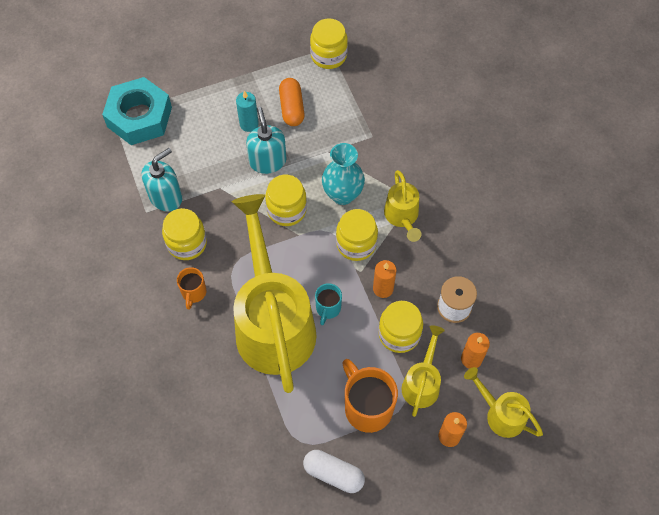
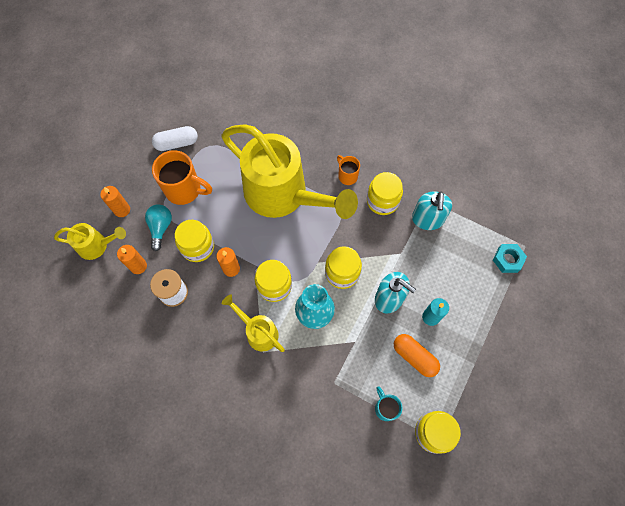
camera: 140 degrees right, 5 degrees up
(139, 117) = (507, 260): turquoise nut -> turquoise nut, size x0.50
(328, 309) = (256, 228): turquoise mug -> turquoise mug (385, 408)
(422, 383) = (160, 228): yellow watering can -> turquoise light bulb

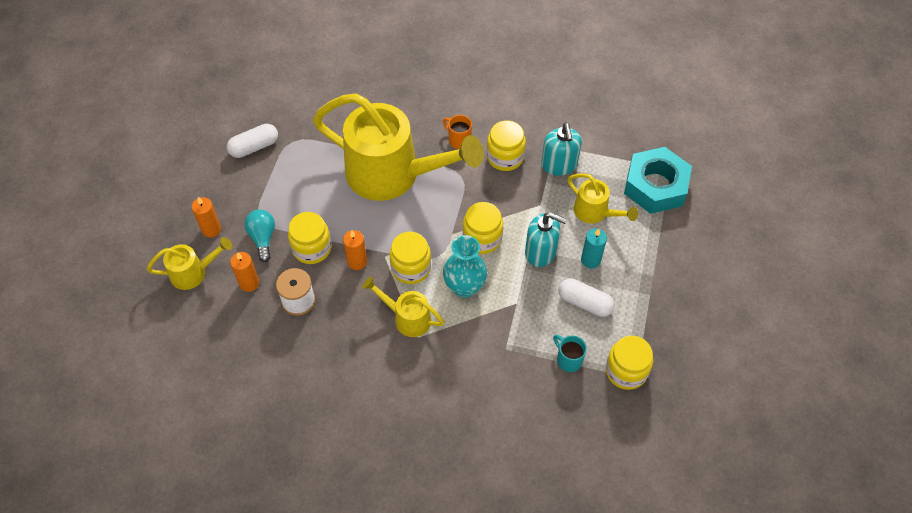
camera: 15 degrees left, 10 degrees down
(184, 190) = (278, 193): orange mug -> none
(414, 357) = (585, 303): orange capsule -> white capsule
(447, 272) = (595, 212): none -> yellow watering can
(507, 260) = (655, 186): turquoise nut -> turquoise nut, size x1.98

